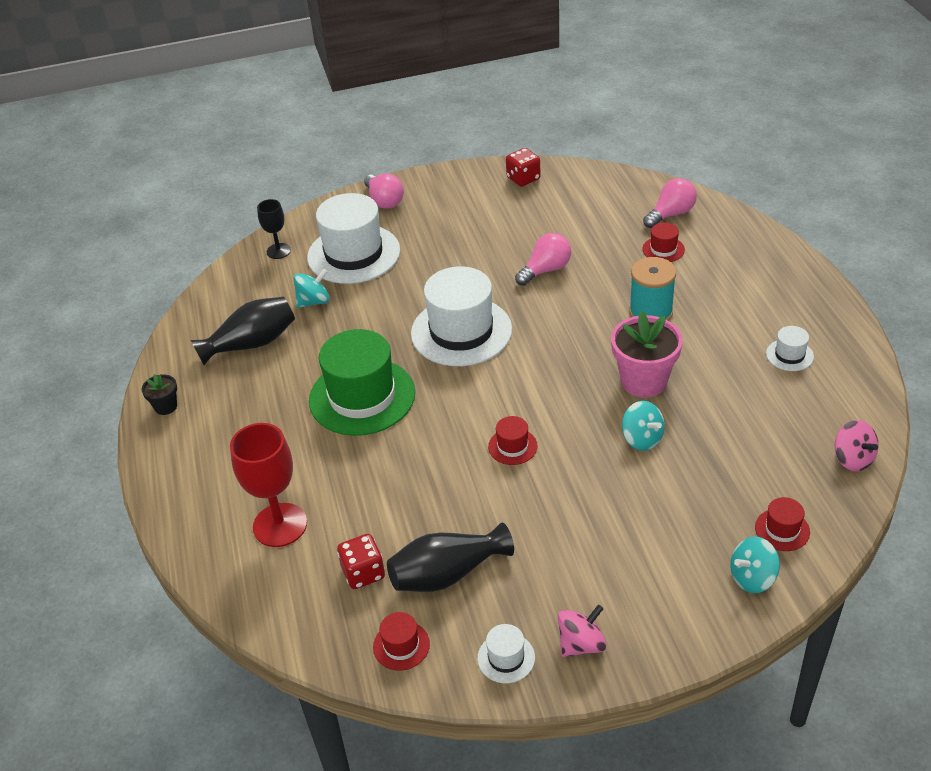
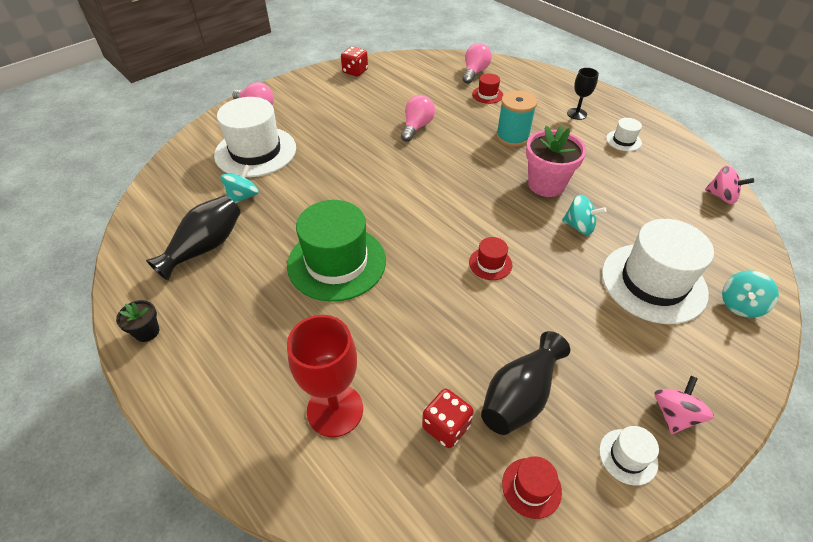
camera: 30 degrees left, 5 degrees up
(278, 251) = (186, 165): black goblet -> black goblet (576, 114)
(461, 331) = (384, 187): white hat -> white hat (653, 282)
(782, 530) = (726, 261): red hat -> none

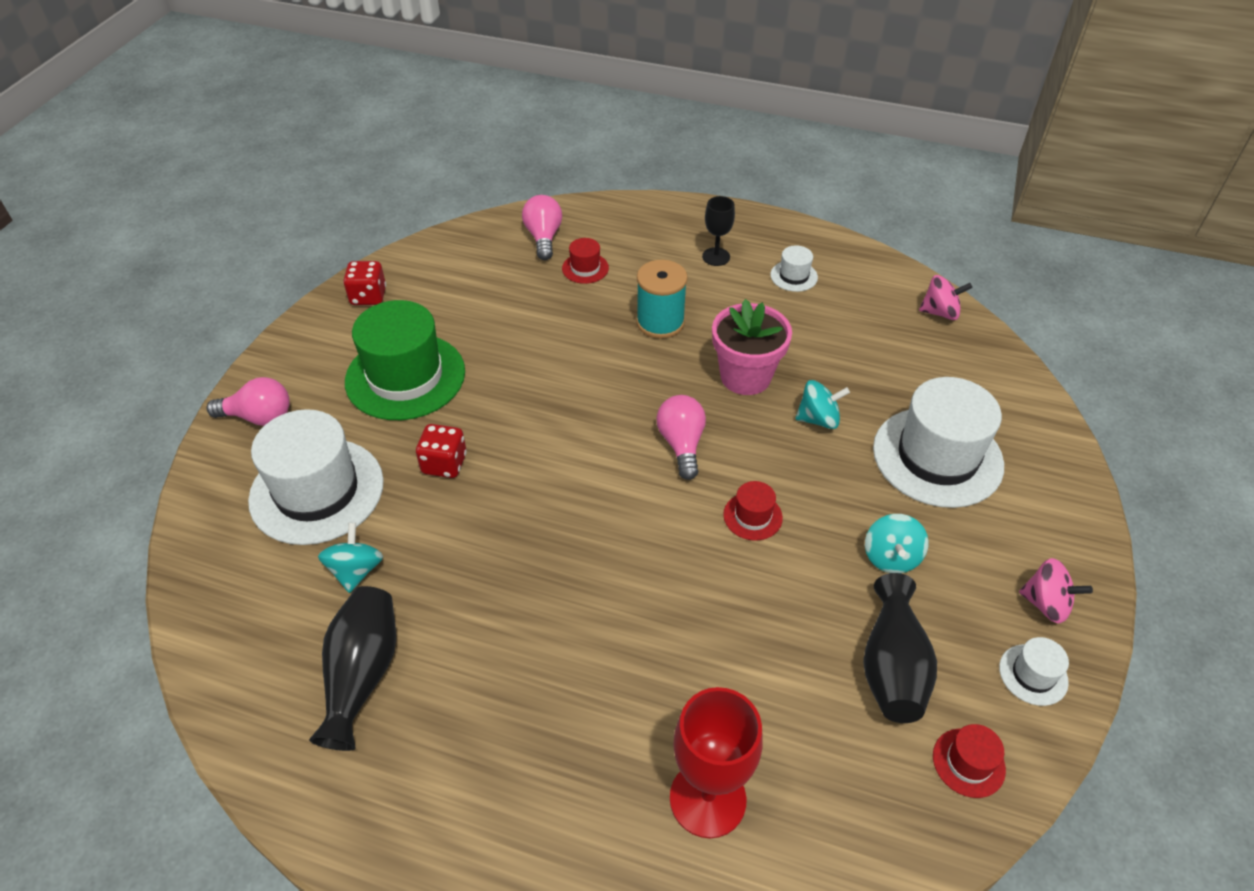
camera: 30 degrees left, 0 degrees up
(147, 332) = (381, 838): black flower pot -> none
(336, 262) = (565, 606): green hat -> green hat (405, 376)
(417, 127) = (525, 356): pink light bulb -> pink light bulb (681, 444)
(446, 426) = (841, 746): red dice -> red dice (444, 464)
(674, 414) = (1046, 604): pink spinning top -> pink spinning top turned 120 degrees clockwise
(740, 305) = (1032, 443): turquoise spinning top -> turquoise spinning top (891, 557)

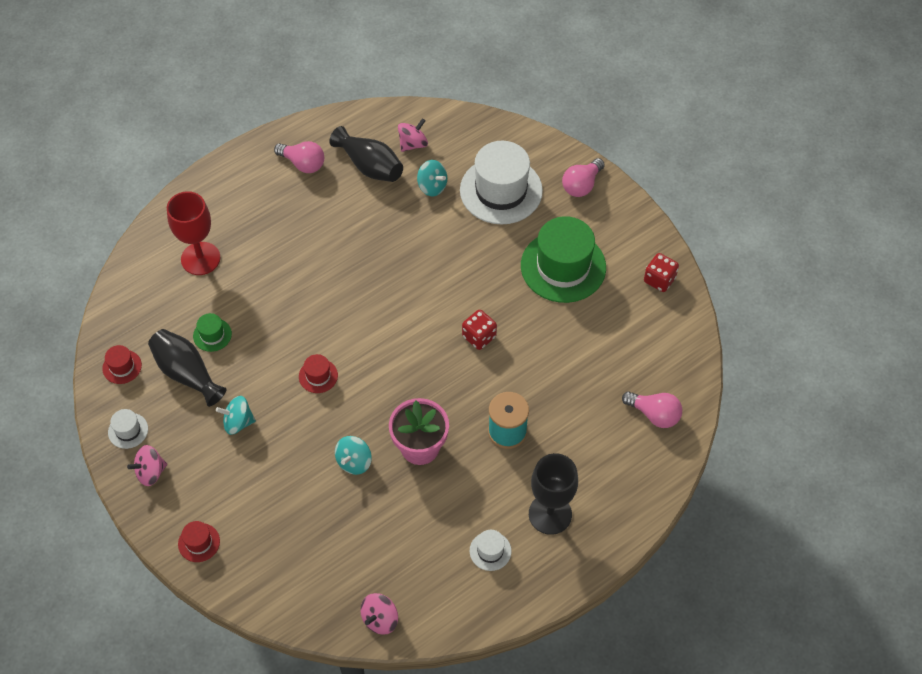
camera: 125 degrees right, 10 degrees up
(282, 643) = (413, 144): none -> pink spinning top
(444, 464) = (475, 254): red dice -> red dice (479, 336)
(585, 268) = (598, 420): red hat -> red hat (199, 542)
(681, 444) = (395, 375): pink light bulb -> pink light bulb (303, 164)
(716, 257) = (550, 514): black goblet -> black goblet, size x1.74
(811, 679) = (212, 335): none -> green hat
(891, 557) = (238, 422): turquoise spinning top -> turquoise spinning top turned 45 degrees counterclockwise
(937, 457) = (274, 504): white hat -> none

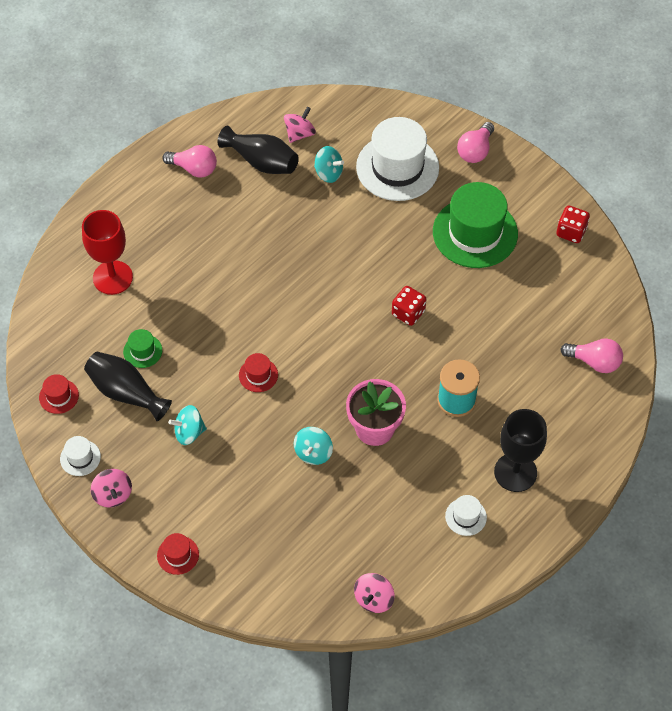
camera: 10 degrees left, 0 degrees up
(150, 472) = (113, 495): pink spinning top -> pink spinning top turned 75 degrees counterclockwise

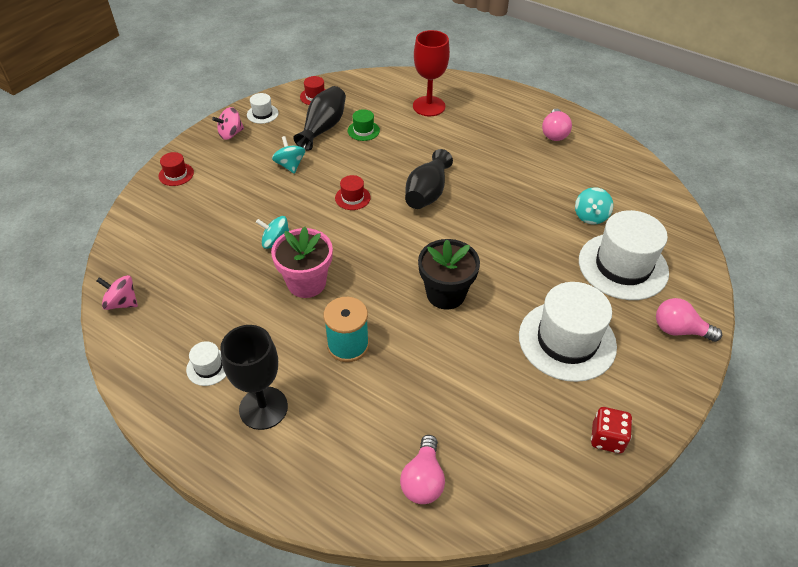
camera: 80 degrees right, 10 degrees down
(262, 162) = (582, 171): black vase -> black vase (427, 193)
(299, 134) = (626, 191): pink spinning top -> none
(408, 313) = (445, 294): red dice -> black flower pot
(475, 233) = (567, 340): green hat -> white hat

